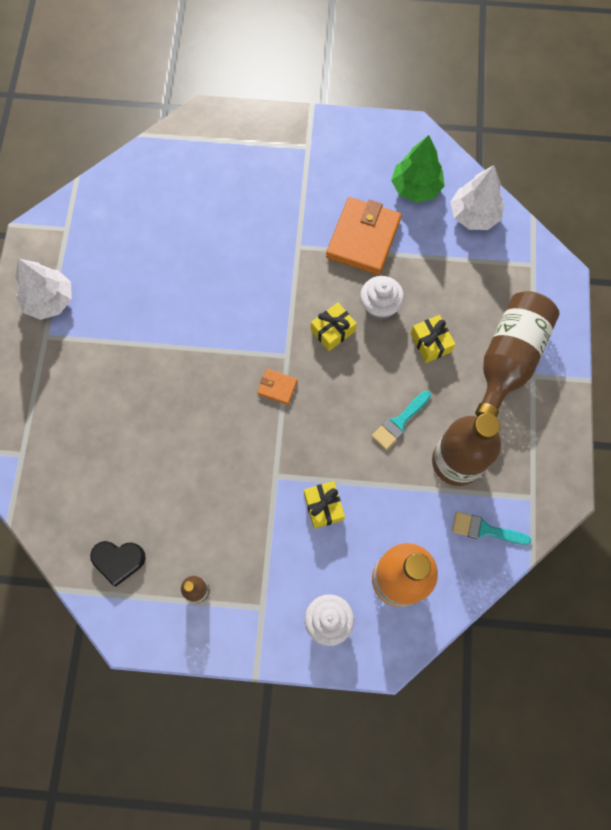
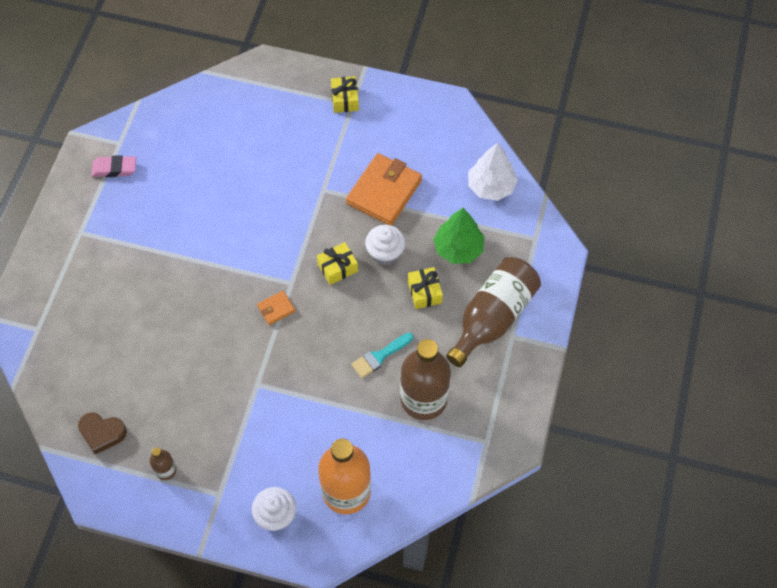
camera: 10 degrees right, 10 degrees down
(49, 300) = (90, 202): white tree -> none
(67, 258) = (114, 169): none -> pink eraser
(119, 561) = (102, 433): black heart -> brown heart
(277, 387) = (276, 309): orange wallet -> orange wallet turned 60 degrees counterclockwise
(323, 506) = (294, 418): yellow gift -> yellow gift (345, 99)
(416, 187) = (443, 154): green tree -> green tree (458, 248)
(485, 530) = (435, 462): turquoise brush -> none

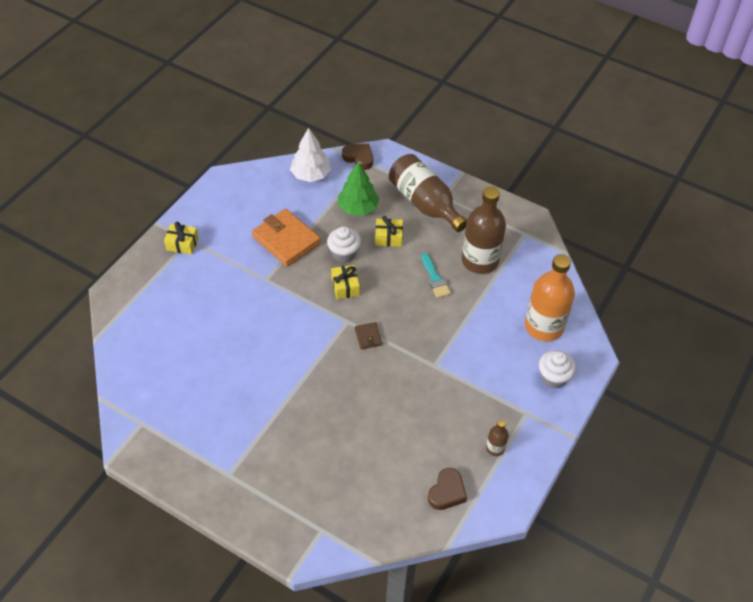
camera: 75 degrees left, 10 degrees down
(114, 169) = (169, 432): pink eraser -> none
(276, 309) = (368, 337): orange wallet -> brown wallet
(538, 228) = (359, 158): none -> brown heart

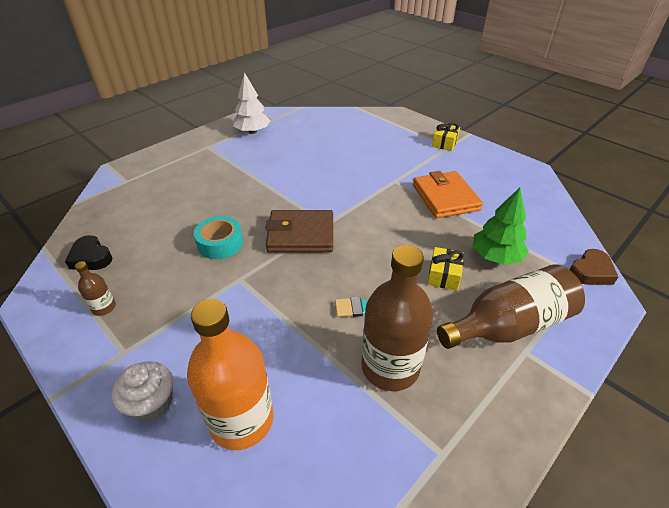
camera: 105 degrees right, 10 degrees down
(286, 240) = (445, 198): orange wallet -> orange wallet turned 75 degrees counterclockwise
(311, 175) = (549, 226): white tree -> white tree (252, 132)
(344, 253) = (422, 234): white cupcake -> none
(345, 287) = (373, 229): yellow gift -> none
(368, 337) = (301, 235): brown wallet -> brown wallet, size x2.19
(397, 395) = (220, 243): none -> turquoise tape
(447, 492) = (91, 257): brown heart -> black heart

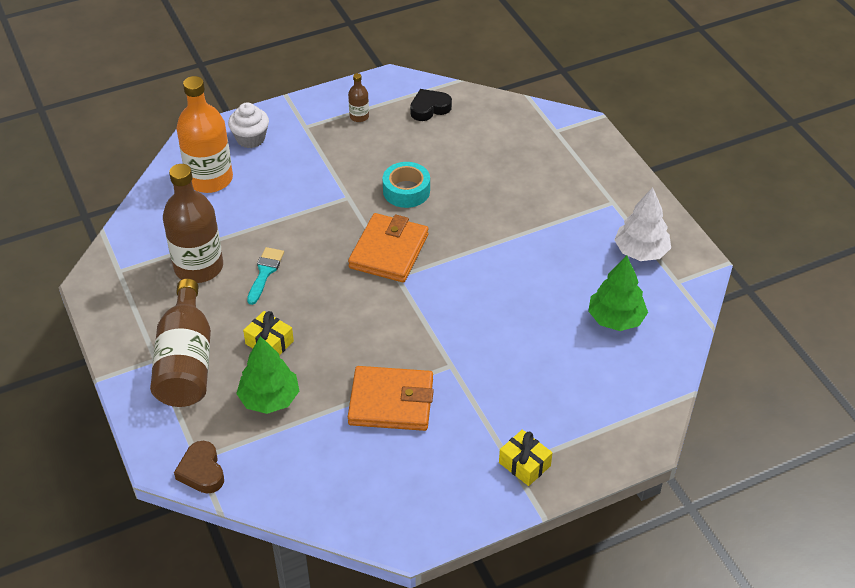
camera: 110 degrees right, 5 degrees up
(301, 235) = (388, 251): brown wallet -> orange wallet
(315, 132) = (616, 319): none -> green tree

